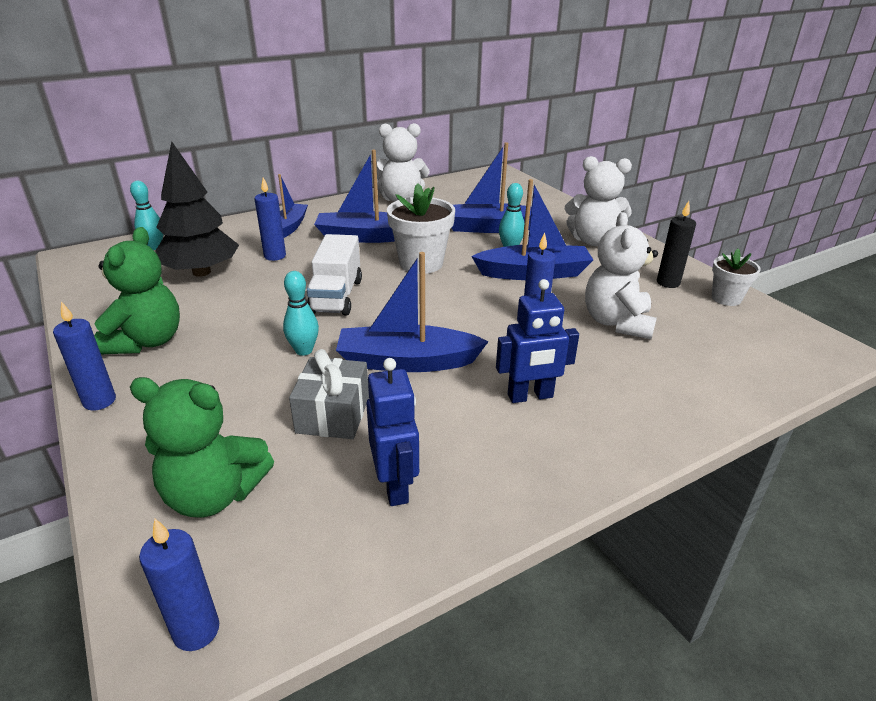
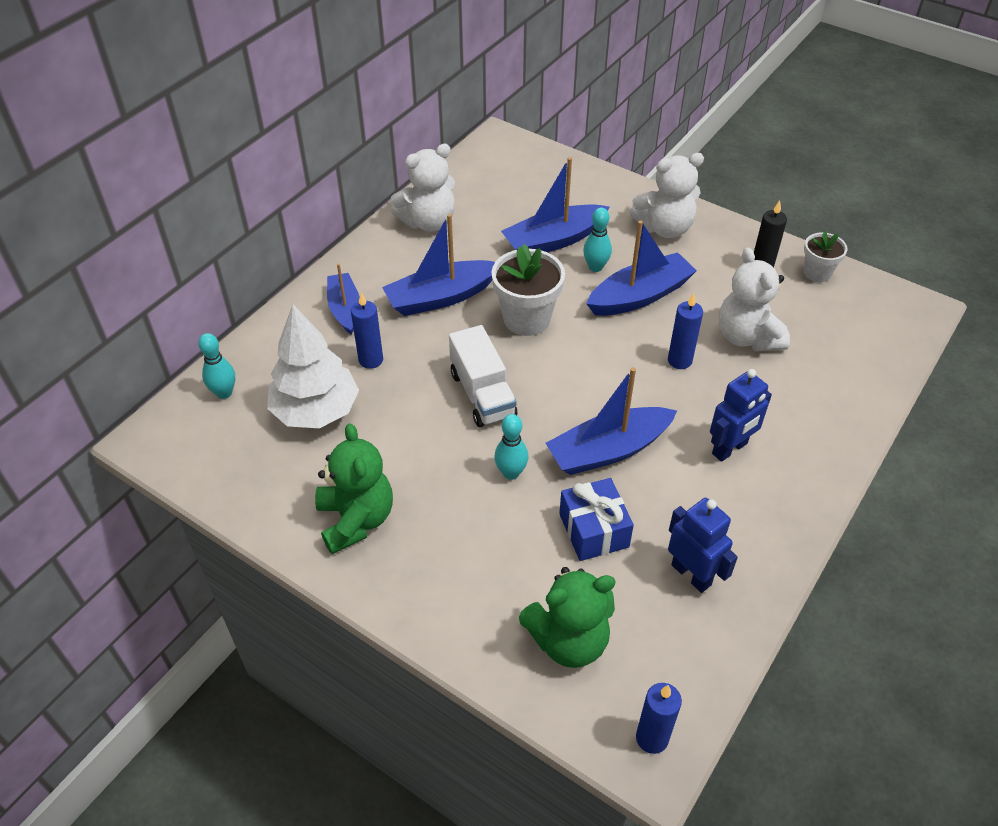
camera: 25 degrees left, 15 degrees up
(99, 401) = (385, 600): blue candle -> none
(201, 272) = (316, 411): black tree -> white tree
(333, 414) = (594, 530): grey gift -> blue gift

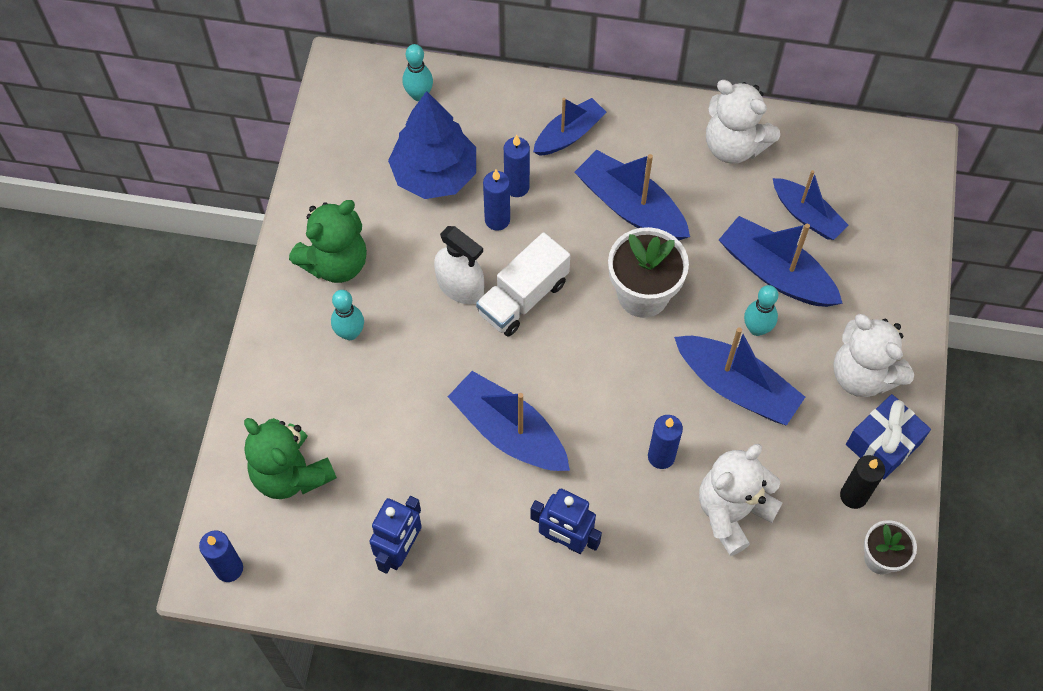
camera: 65 degrees right, 15 degrees up
(316, 411) = (434, 174): white tree -> blue tree
(394, 384) = (497, 220): none -> blue candle
(443, 433) = (460, 286): none -> white spray bottle
(511, 473) = (442, 360): turquoise bowling pin -> turquoise bowling pin (350, 333)
(515, 207) = (807, 215): none -> blue boat
(594, 530) = (411, 452): blue gift -> blue gift (883, 444)

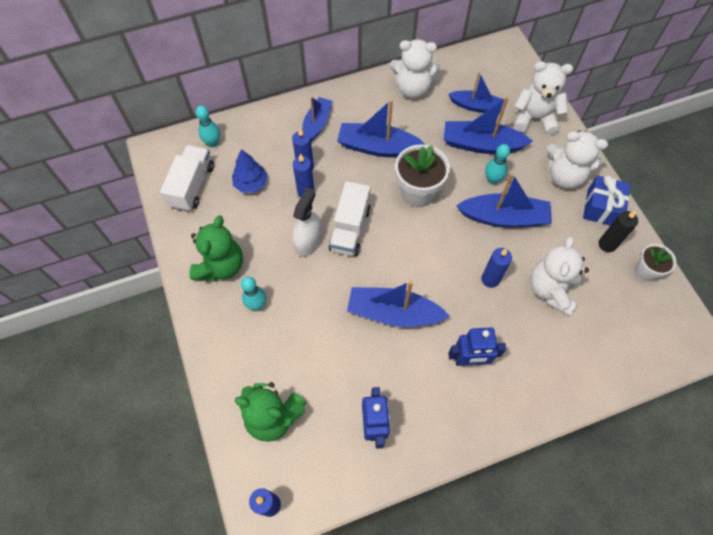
camera: 30 degrees left, 0 degrees up
(360, 141) = (192, 186): none -> white truck
(434, 174) = (251, 184): blue tree -> blue tree, size x0.59
(460, 286) = (308, 241): white spray bottle -> white spray bottle turned 75 degrees counterclockwise
(878, 273) = (534, 118): none -> white teddy bear

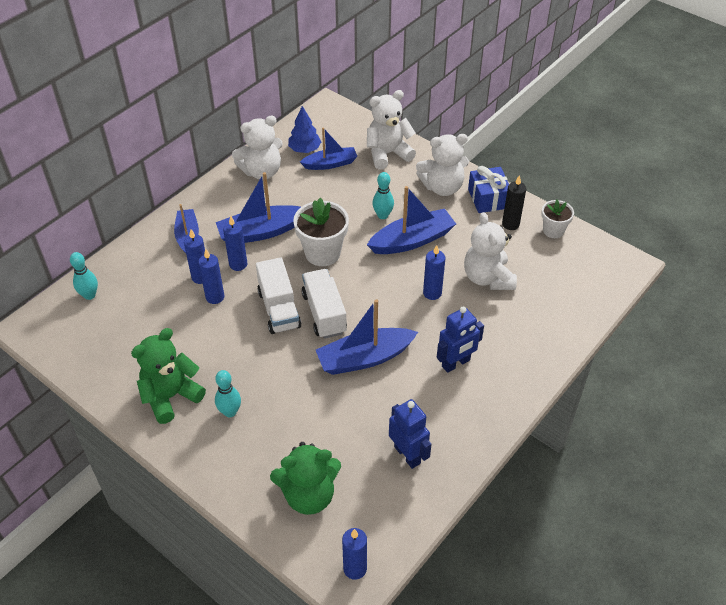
camera: 30 degrees left, 15 degrees down
(192, 186) = (92, 341): white truck -> white truck (324, 313)
(221, 266) = (171, 396): green teddy bear -> green teddy bear turned 120 degrees counterclockwise
(251, 184) = (154, 313): blue tree -> blue tree (304, 149)
(308, 241) = (245, 337): white spray bottle -> none
(341, 170) = (238, 264): none -> blue candle
(481, 144) = (355, 192): blue boat -> none

